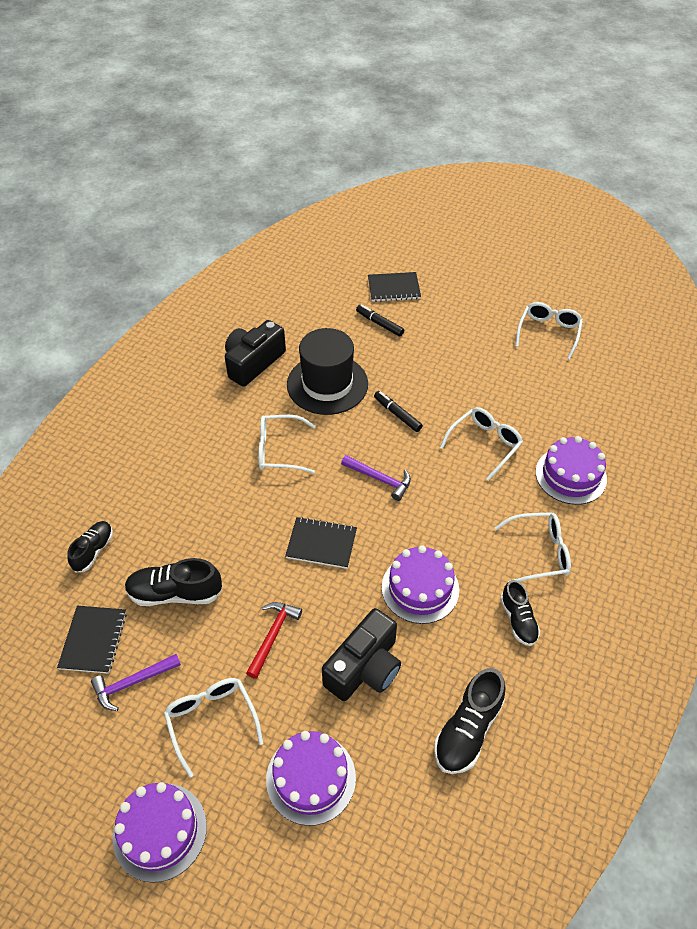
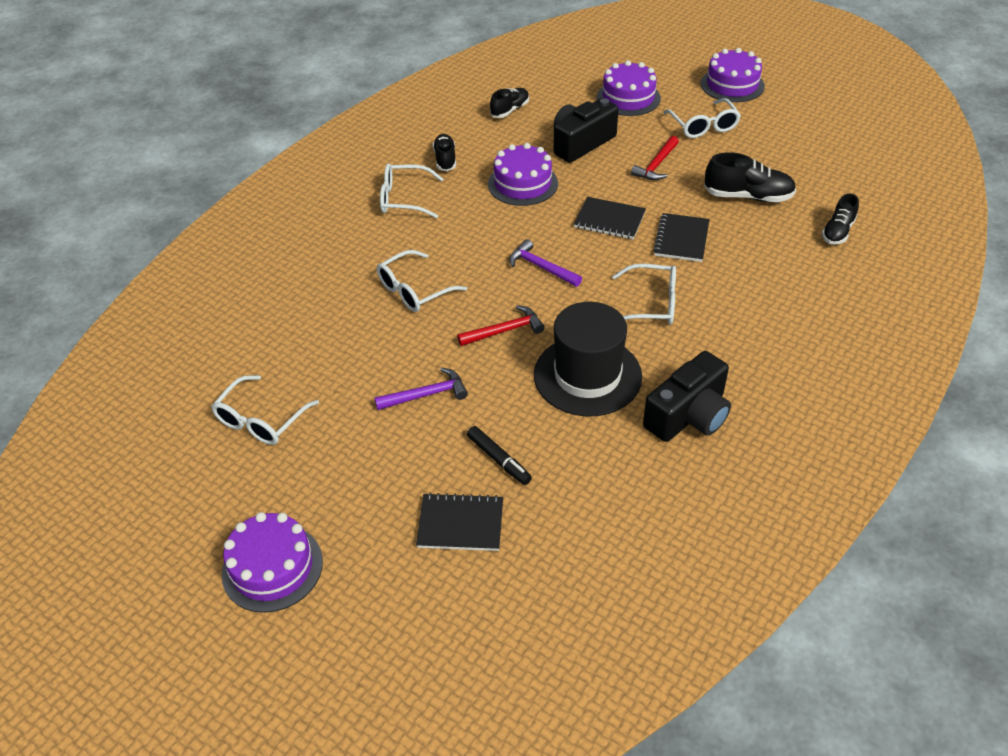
camera: 170 degrees left, 5 degrees down
(93, 640) = (813, 173): black notebook -> black notebook (681, 239)
(132, 683) = (771, 148): purple hammer -> purple hammer (426, 395)
(397, 414) = (505, 331): black marker -> red hammer
(468, 730) = (510, 110): black shoe -> black shoe, size x0.65
(570, 475) = (337, 254): purple cake -> purple cake (272, 567)

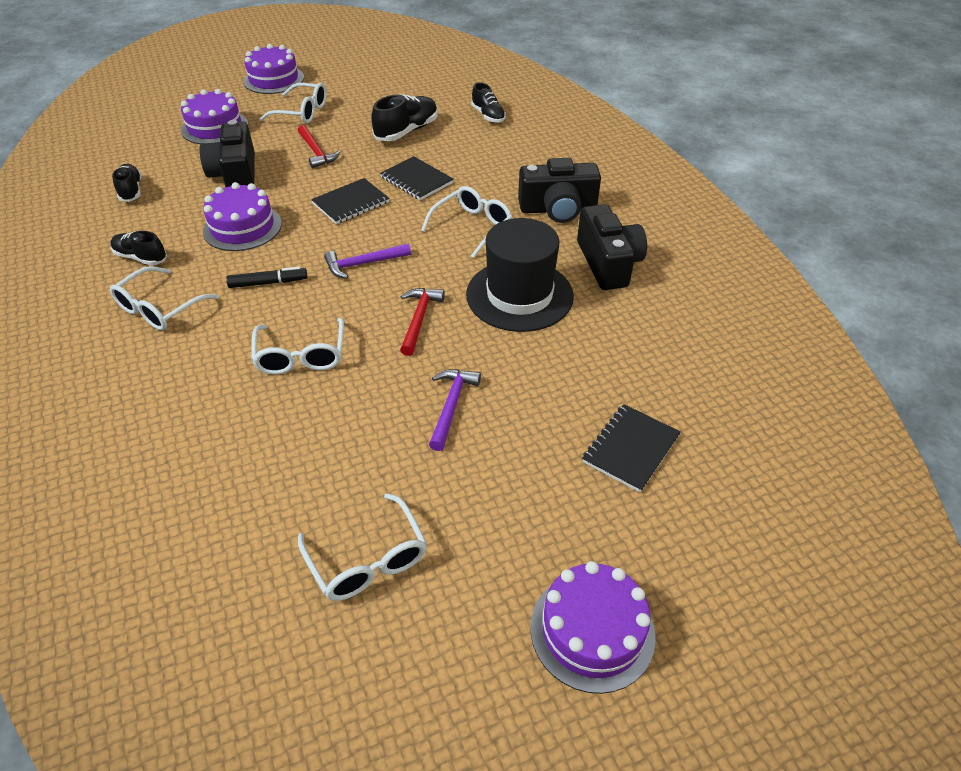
camera: 60 degrees left, 0 degrees up
(498, 460) = (572, 391): black marker -> black marker (268, 283)
(736, 346) = (558, 209): none -> black camera

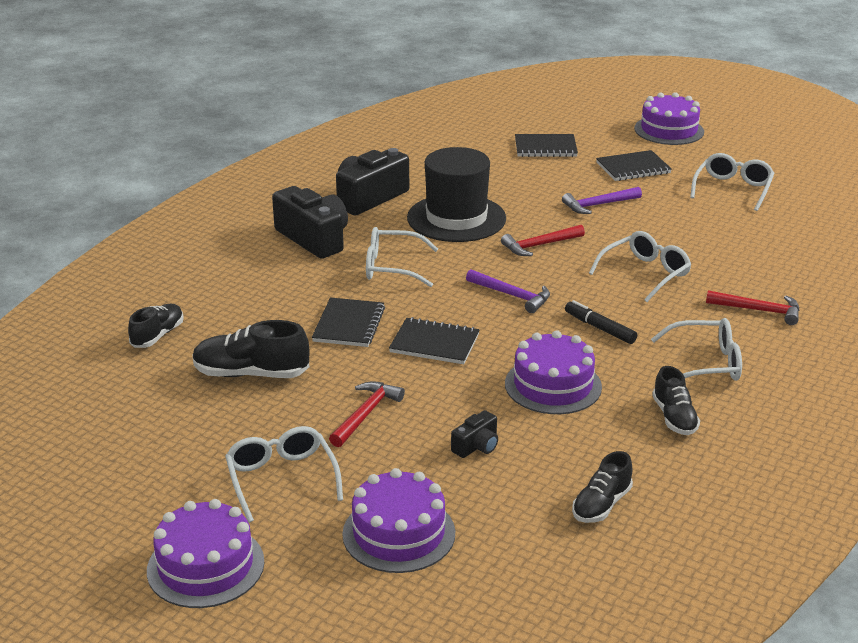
camera: 125 degrees left, 15 degrees down
(165, 389) = (759, 310): none -> red hammer
(235, 174) = (477, 446): black camera -> black camera, size x0.48
(509, 497) = (633, 168): none -> black notebook

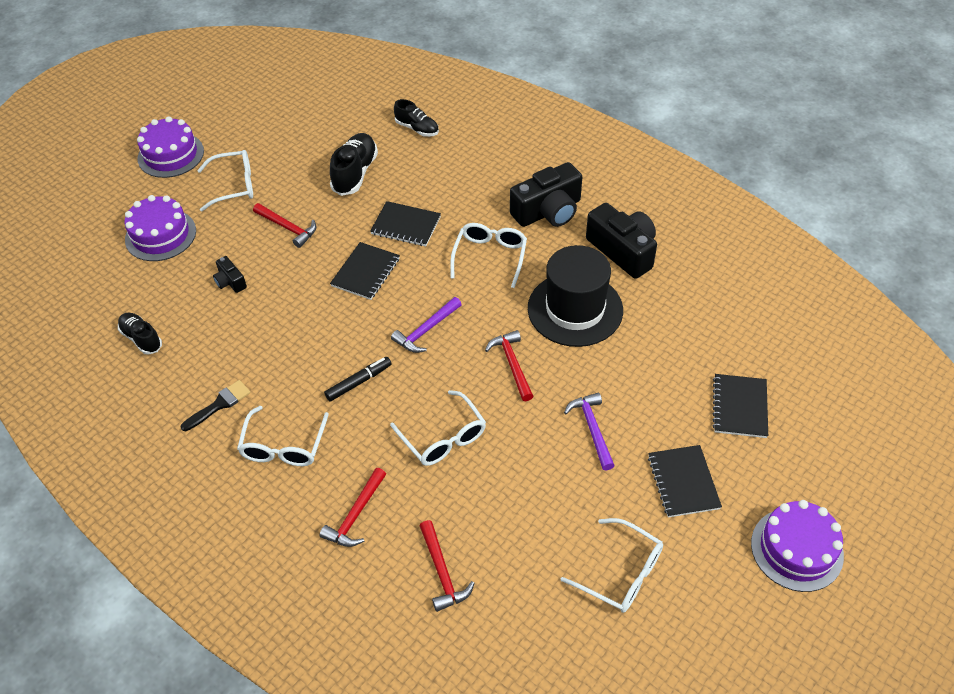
camera: 100 degrees right, 20 degrees up
(553, 385) = (287, 336): purple cake -> none
(674, 417) = (219, 404): black shoe -> black brush
(786, 262) = (442, 572): none -> red hammer

